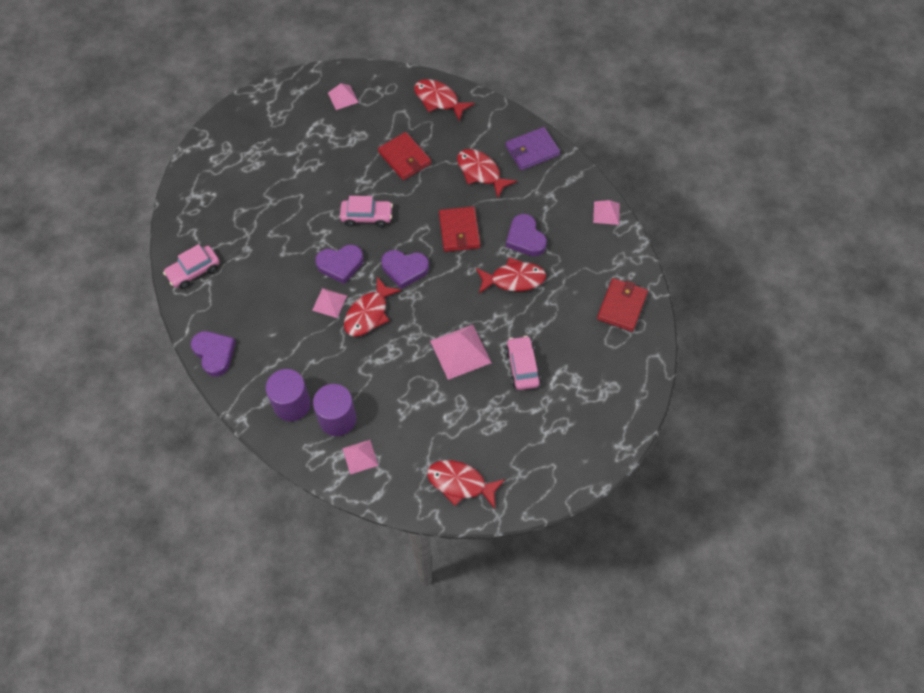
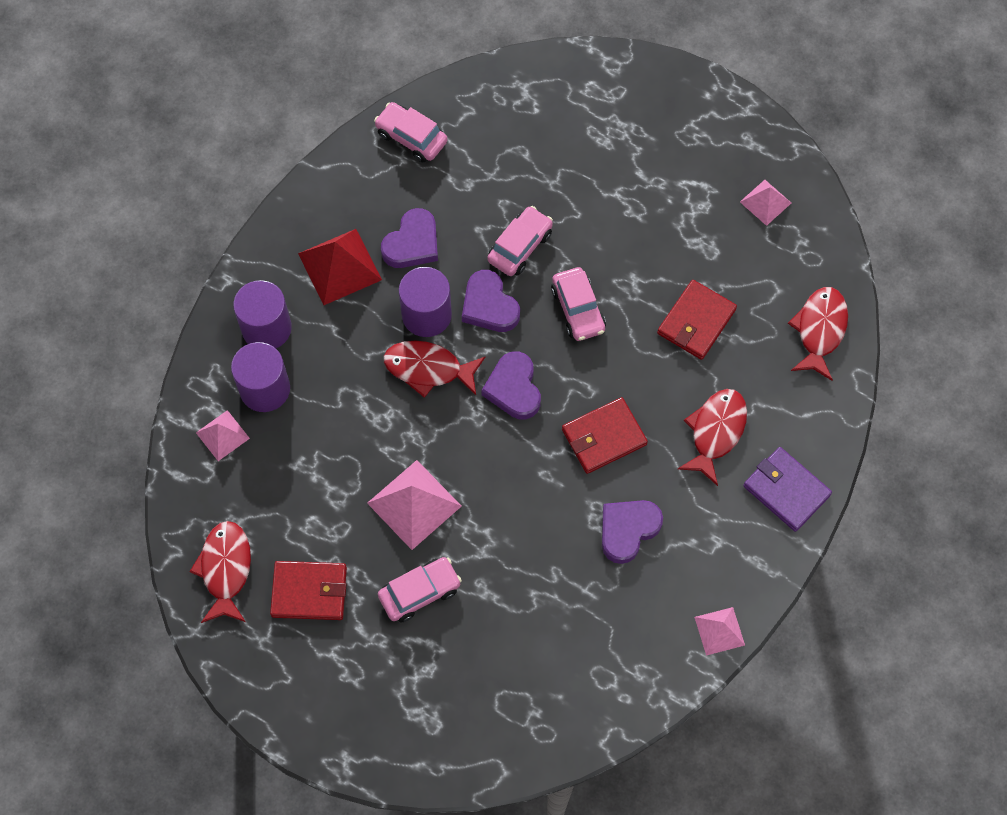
camera: 70 degrees right, 5 degrees up
(214, 353) = (304, 211): purple heart -> purple heart (412, 243)
(268, 344) = (340, 266): none -> red pyramid
(307, 234) = (520, 246): none -> pink car
(329, 302) = (426, 315): pink pyramid -> purple cylinder
(514, 279) = (553, 536): red fish -> none
(622, 306) = (567, 699): red wallet -> red wallet (309, 592)

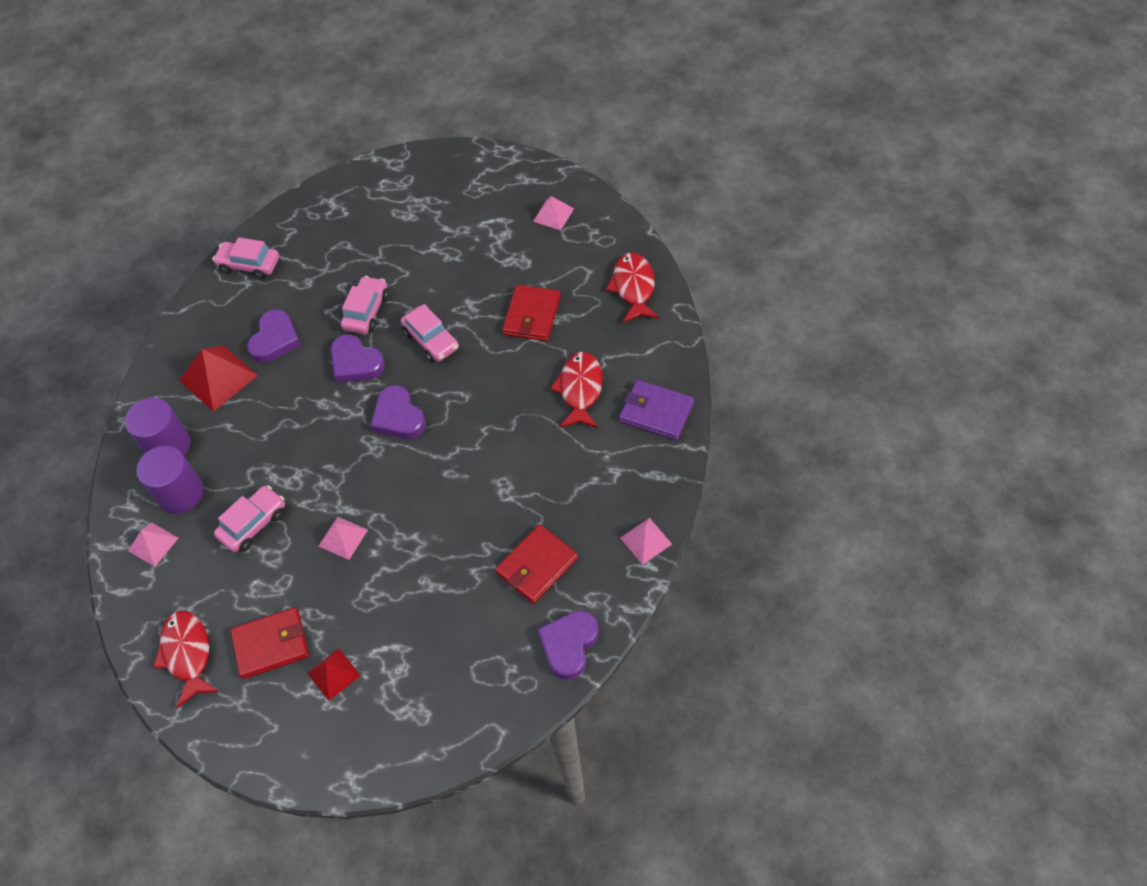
camera: 15 degrees left, 10 degrees down
(361, 647) = (333, 674): none -> red pyramid
(414, 504) = (343, 538): pink pyramid -> pink pyramid, size x0.59
(420, 592) = (372, 607): pink car -> pink car (253, 524)
(426, 315) = (305, 388): purple cylinder -> none
(428, 369) = (320, 428): red fish -> none
(603, 437) = (488, 427): red wallet -> red wallet (536, 566)
(628, 530) = (536, 490): purple heart -> purple heart (569, 645)

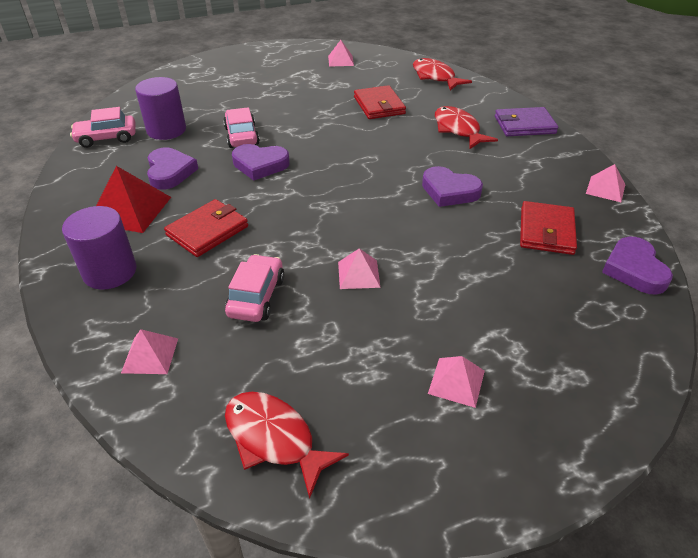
camera: 35 degrees left, 15 degrees down
(180, 494) = (153, 302): purple cylinder -> purple cylinder (166, 130)
(271, 644) = (365, 386): red wallet -> red wallet (207, 231)
(333, 674) = (456, 382): red pyramid -> pink pyramid
(398, 417) = (330, 184): purple heart -> purple heart (449, 191)
(431, 340) = (313, 136): pink car -> none

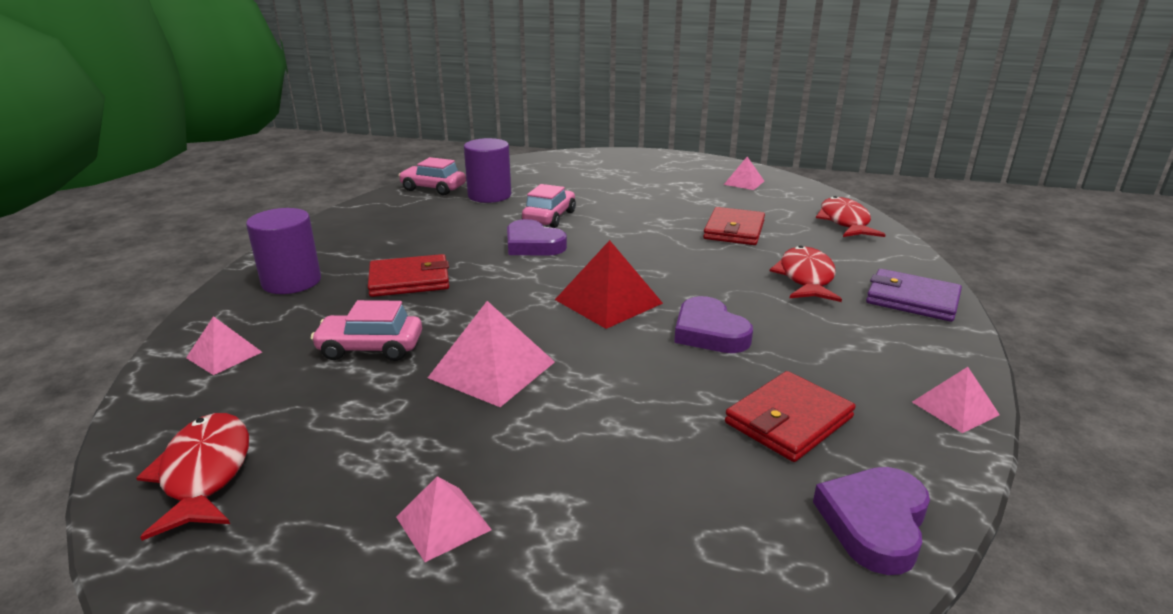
camera: 35 degrees right, 15 degrees down
(130, 210) = (373, 243): red pyramid -> red pyramid (608, 301)
(170, 172) = (446, 226): purple heart -> none
(256, 297) = (370, 348): pink car -> pink car turned 135 degrees counterclockwise
(358, 274) = (492, 369): pink pyramid -> pink pyramid, size x1.70

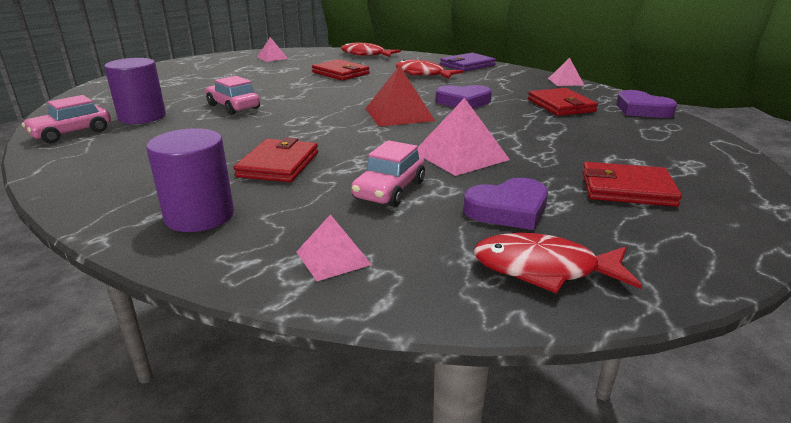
camera: 65 degrees left, 0 degrees up
(443, 523) = (626, 189): pink pyramid -> red wallet
(533, 244) = (277, 118): purple heart -> purple heart (508, 210)

